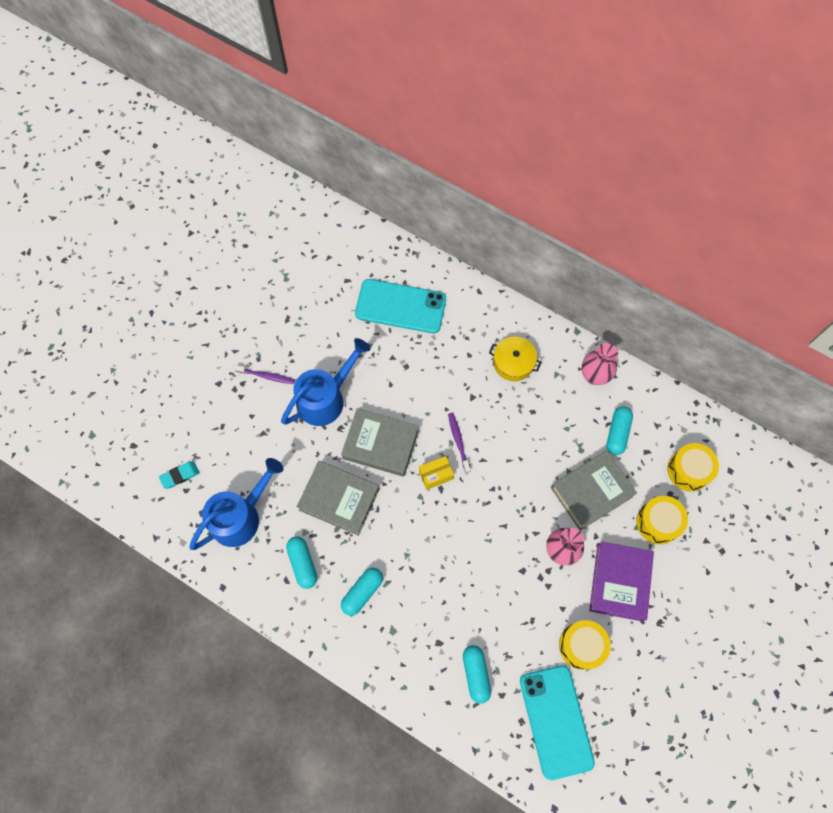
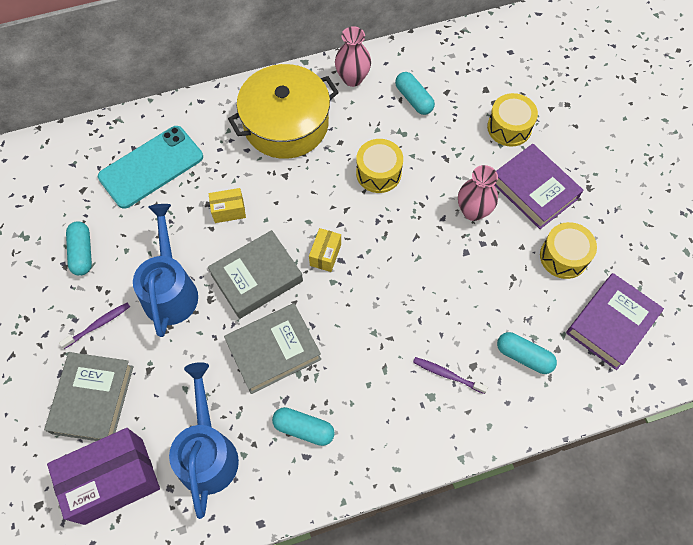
camera: 50 degrees left, 5 degrees down
(180, 475) = (113, 481): turquoise eraser -> purple box
(362, 592) = (375, 396): turquoise capsule -> turquoise capsule (82, 253)
(413, 384) = (229, 211): none -> yellow box
(458, 441) = (312, 215): purple toothbrush -> purple toothbrush (447, 375)
(513, 363) = (286, 124): yellow pot -> yellow pot, size x1.95
(556, 721) = (611, 324): turquoise phone -> purple book
(591, 492) = (445, 153): grey book -> grey book (93, 399)
(688, 470) = (486, 77): yellow drum -> yellow drum (378, 173)

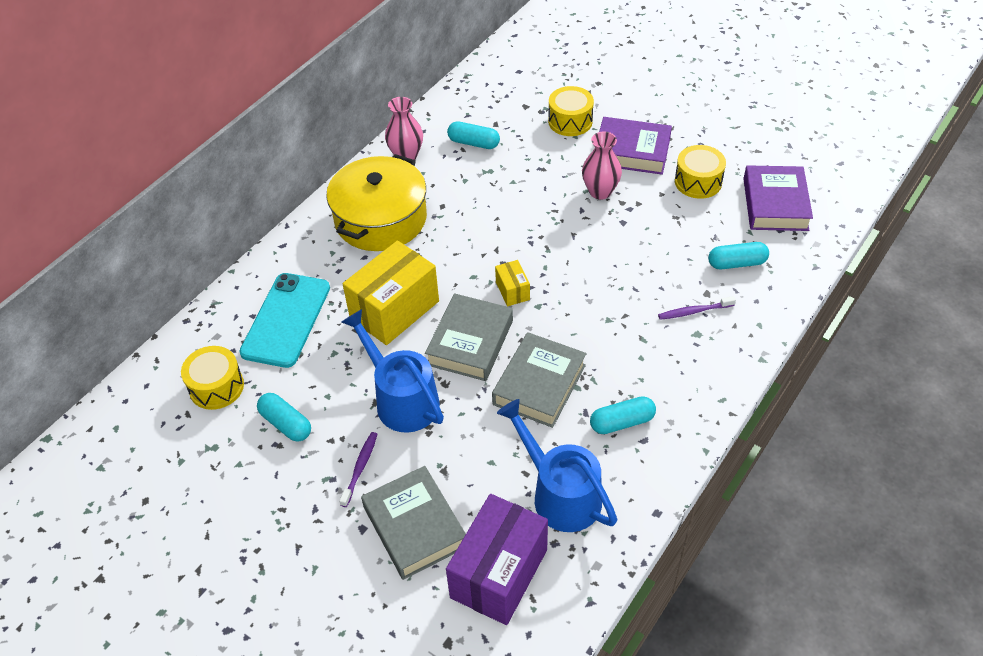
camera: 35 degrees left, 15 degrees down
(229, 211) = (394, 310): yellow box -> yellow box, size x2.16
(378, 173) = (497, 209): yellow drum -> yellow drum (216, 387)

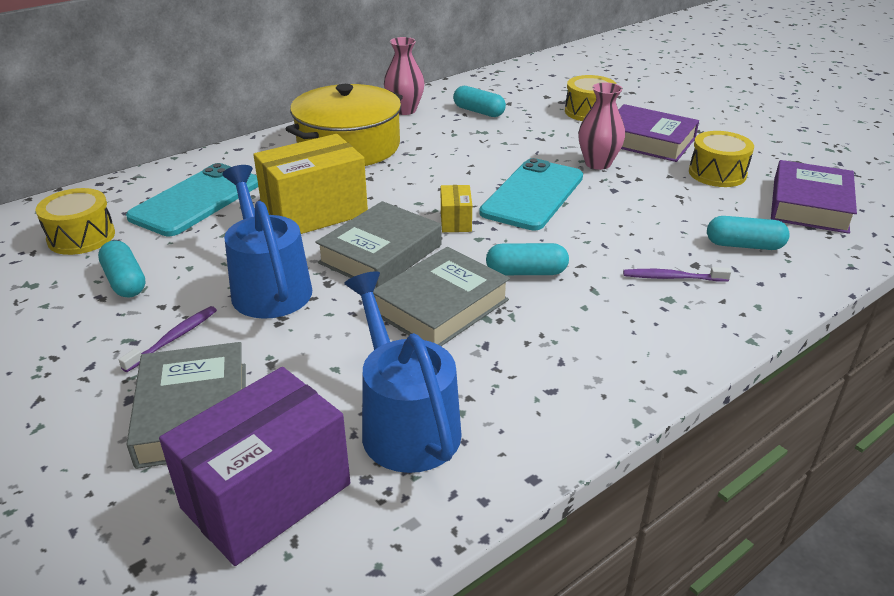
camera: 15 degrees right, 15 degrees down
(561, 244) = (533, 195): none -> turquoise phone
(622, 422) = (529, 365): turquoise capsule -> turquoise capsule (526, 272)

